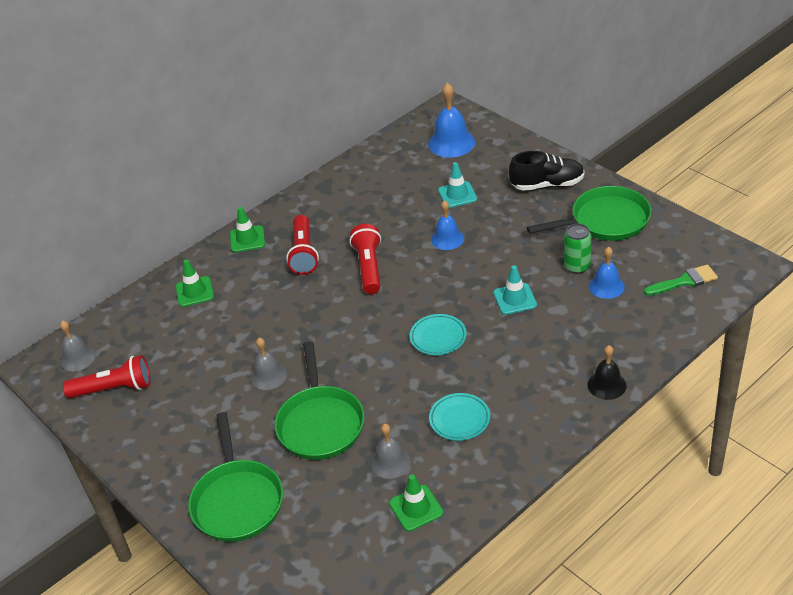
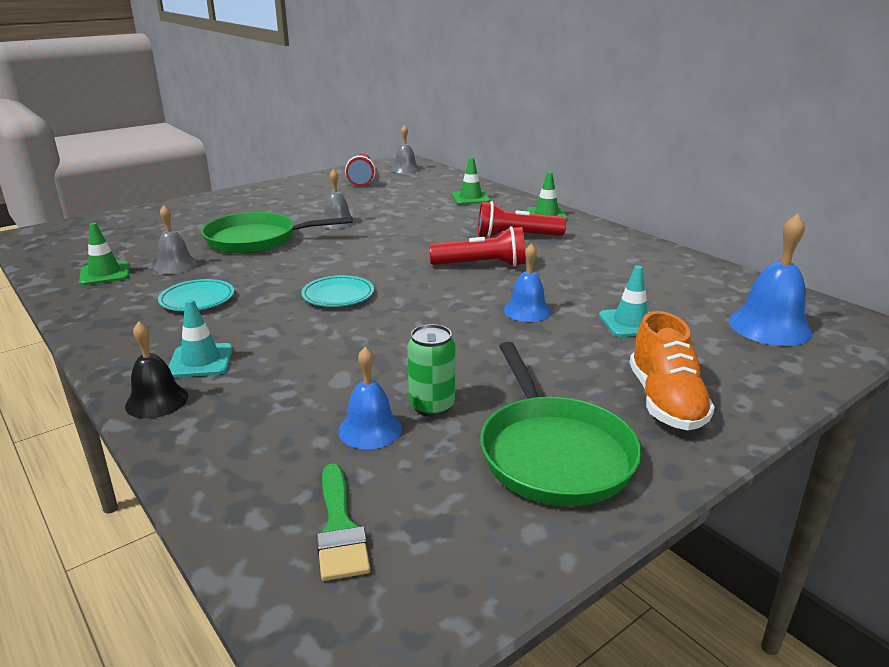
camera: 90 degrees right, 15 degrees down
(237, 501) = (199, 213): green pan -> none
(515, 299) = (380, 347): turquoise traffic cone -> turquoise traffic cone (201, 361)
(547, 185) = (665, 401): black shoe -> orange shoe

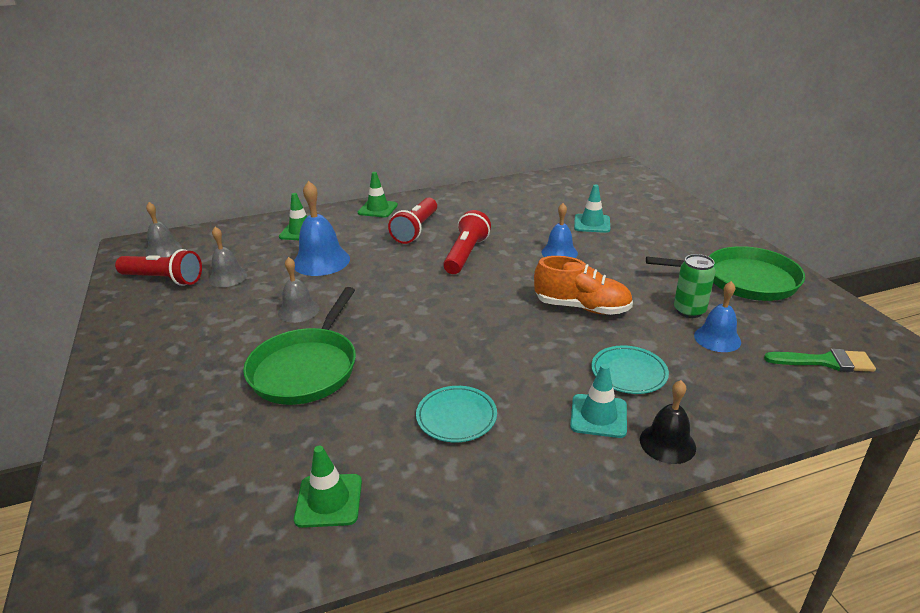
camera: 70 degrees left, 5 degrees up
(175, 265) = (343, 435): grey bell -> grey bell (228, 277)
(338, 295) = (491, 329): turquoise plate -> turquoise plate (628, 373)
(665, 401) = (691, 237): orange shoe -> orange shoe (582, 307)
(769, 326) = (610, 189): blue bell -> blue bell (321, 261)

